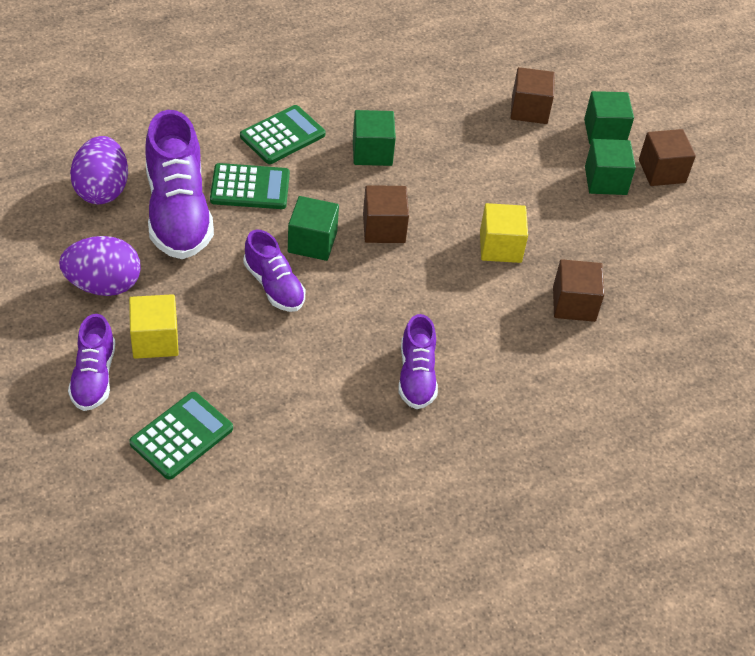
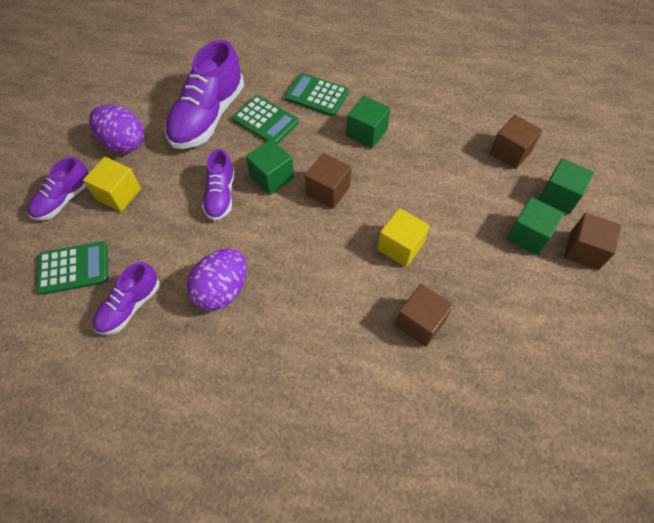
camera: 40 degrees right, 10 degrees up
(102, 190) = (178, 82): purple egg -> purple egg (222, 290)
(282, 135) = (317, 95): green calculator -> green calculator turned 150 degrees counterclockwise
(416, 376) = (255, 313): purple shoe -> purple shoe (130, 306)

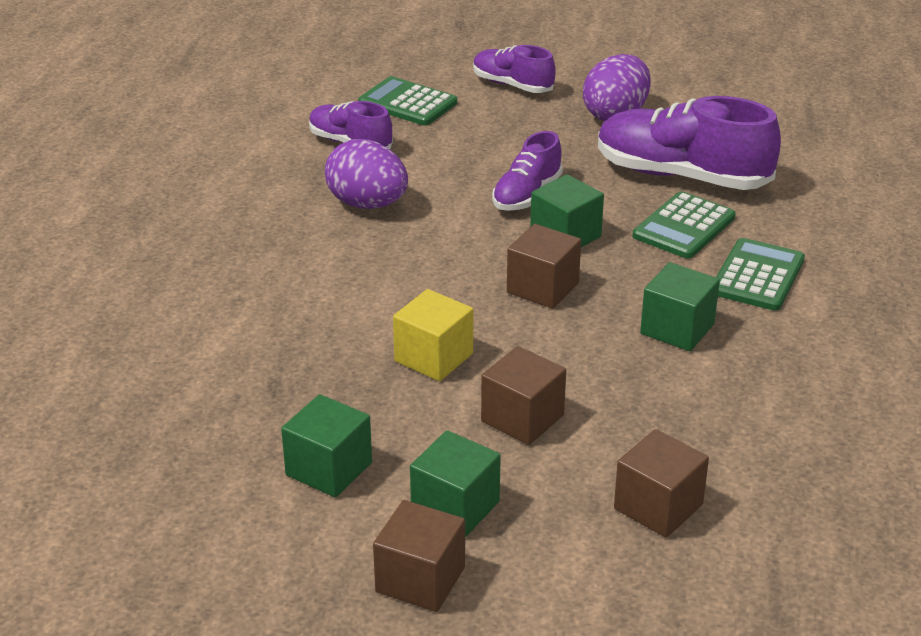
camera: 90 degrees right, 25 degrees down
(73, 268) = (407, 103): green calculator -> green calculator turned 135 degrees clockwise
(118, 194) = (523, 120): yellow cube -> none
(220, 195) = (527, 195): purple shoe -> purple shoe turned 60 degrees counterclockwise
(420, 322) = (296, 371): brown cube -> brown cube (522, 418)
(559, 196) = (550, 563): green cube -> green cube (329, 469)

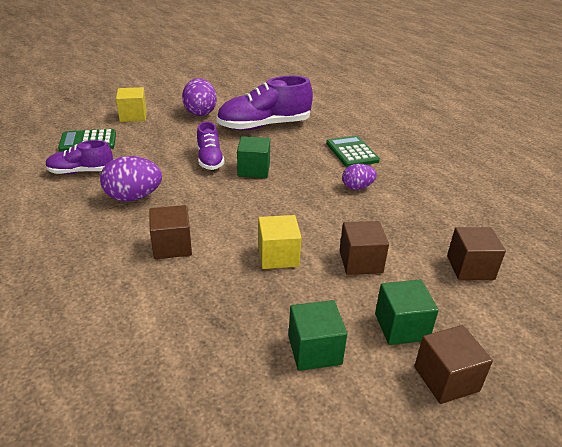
camera: 45 degrees left, 0 degrees up
(512, 85) = (133, 116): purple shoe -> yellow cube
(542, 288) = (278, 197): brown cube -> brown cube (172, 246)
(677, 329) = (357, 187): green cube -> purple egg
(684, 227) = (296, 145): green calculator -> none

